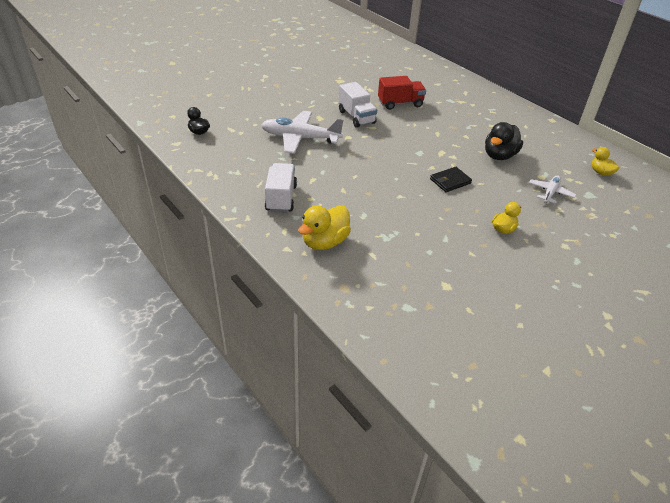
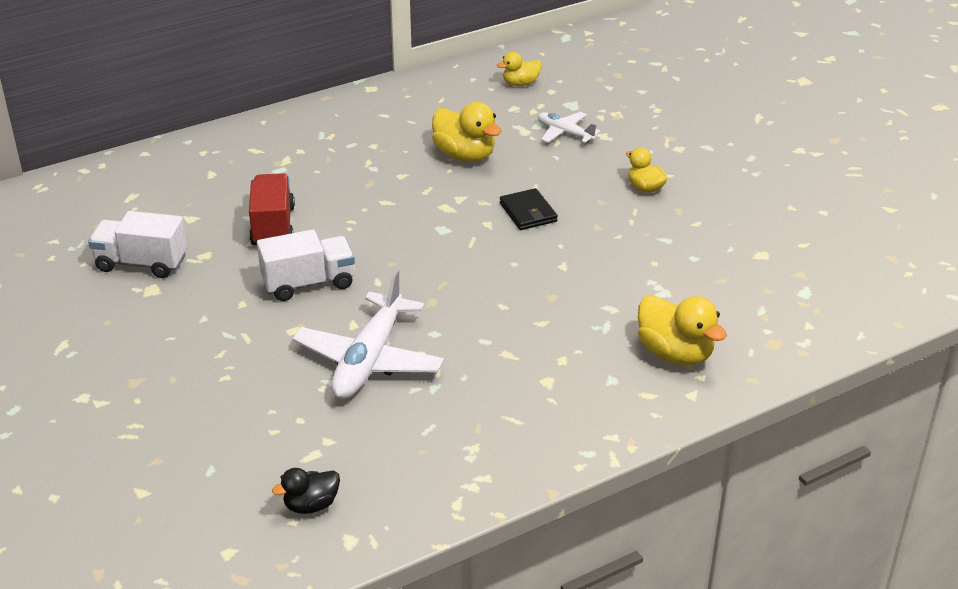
camera: 80 degrees left, 5 degrees down
(281, 198) = (559, 394): white truck -> white truck (141, 263)
(499, 155) = (465, 155): black duck -> yellow duck

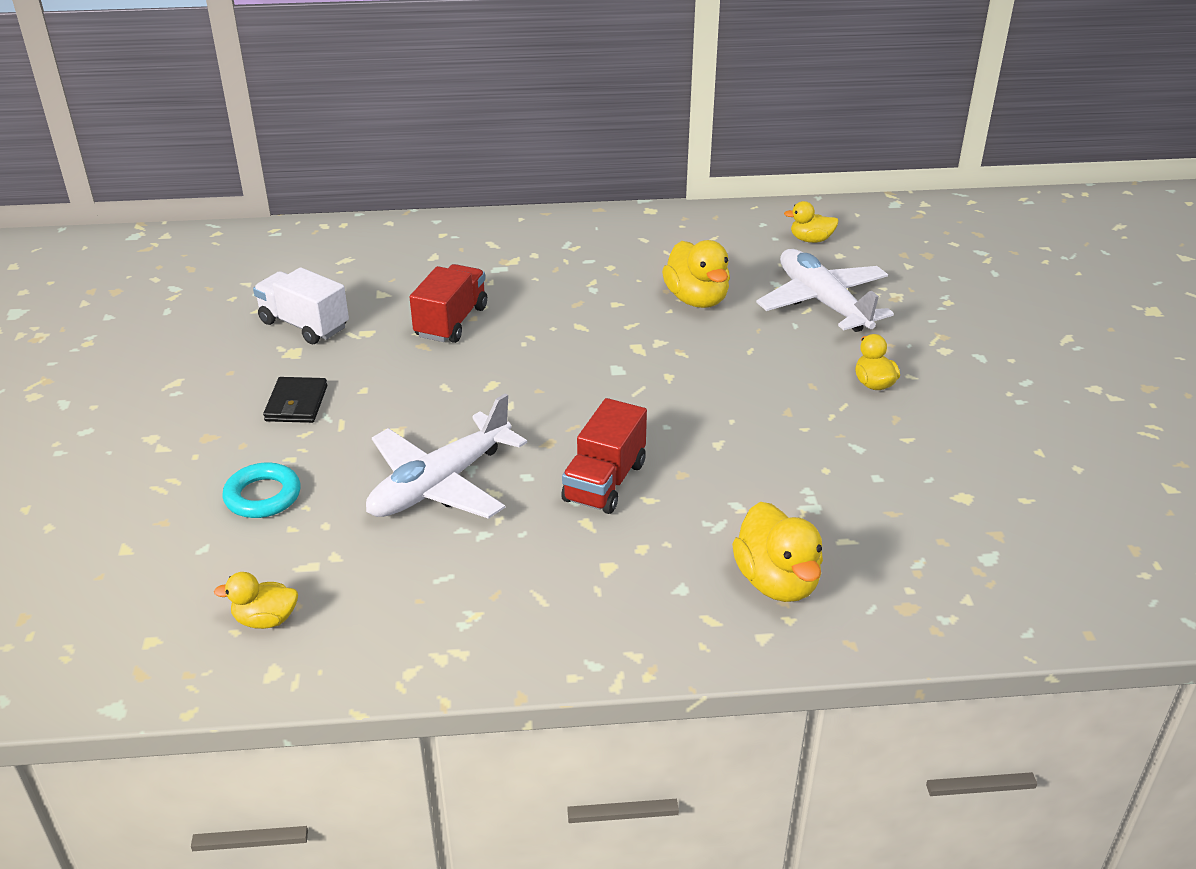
camera: 25 degrees right, 0 degrees up
(227, 414) = (263, 496): none -> turquoise ring
(308, 283) = (441, 388): white truck -> none
(311, 505) = (265, 620): black duck -> yellow duck
(498, 319) = (605, 482): none -> red truck
(528, 212) = (721, 376): black wallet -> black wallet (296, 403)
(565, 133) = (822, 302): white plane -> white plane, size x1.87

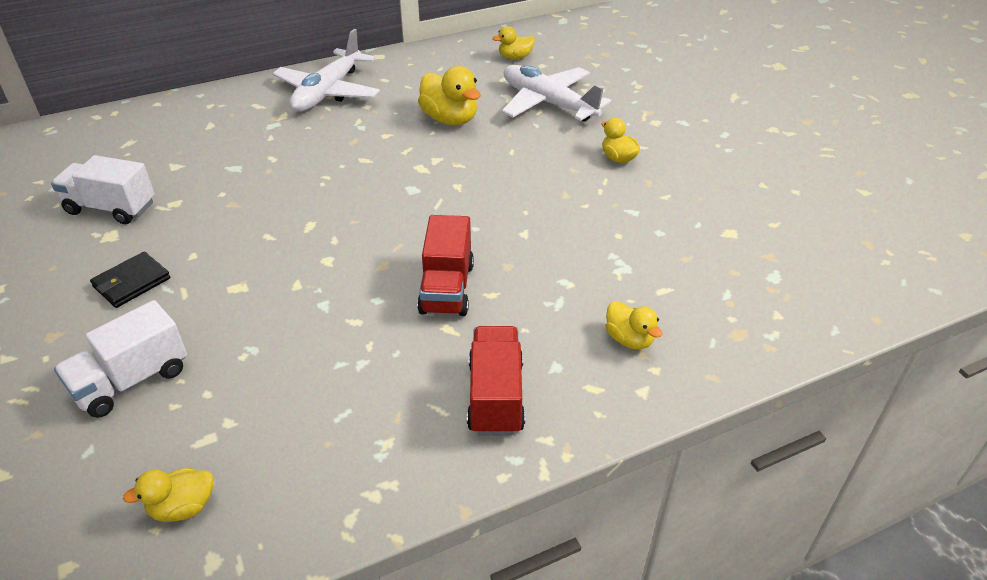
camera: 20 degrees left, 5 degrees up
(263, 496) = (132, 381): turquoise ring -> white truck
(296, 403) = (132, 282): black wallet -> black wallet turned 60 degrees clockwise
(440, 484) = (301, 326): white plane -> white plane (328, 92)
(451, 322) = (249, 178): red truck -> red truck (495, 397)
(777, 582) = (629, 339): yellow duck -> yellow duck, size x0.60

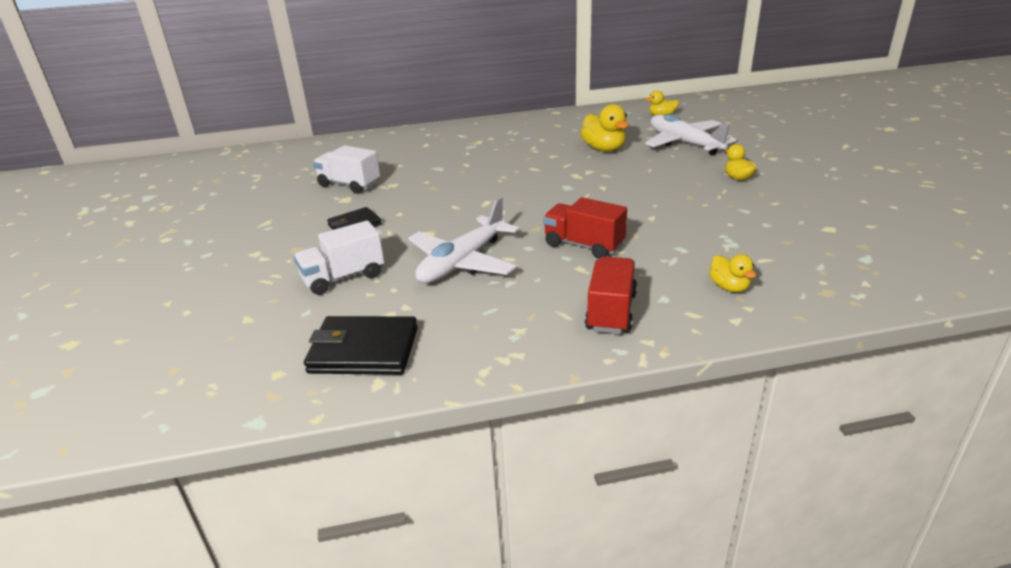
camera: 15 degrees right, 10 degrees down
(183, 507) = (364, 350): yellow duck -> black wallet
(328, 92) = (514, 130): white plane -> white plane (462, 262)
(447, 288) = (583, 245): red truck -> red truck turned 105 degrees clockwise

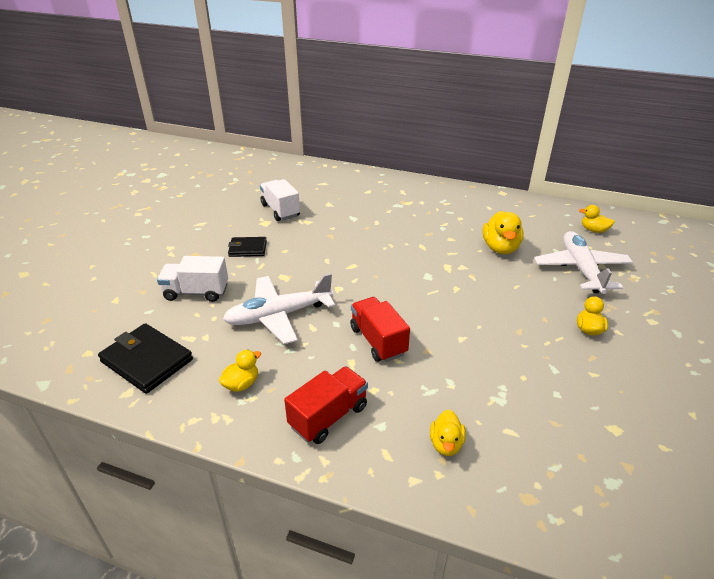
camera: 30 degrees right, 5 degrees up
(496, 325) = (241, 384): none -> yellow duck

